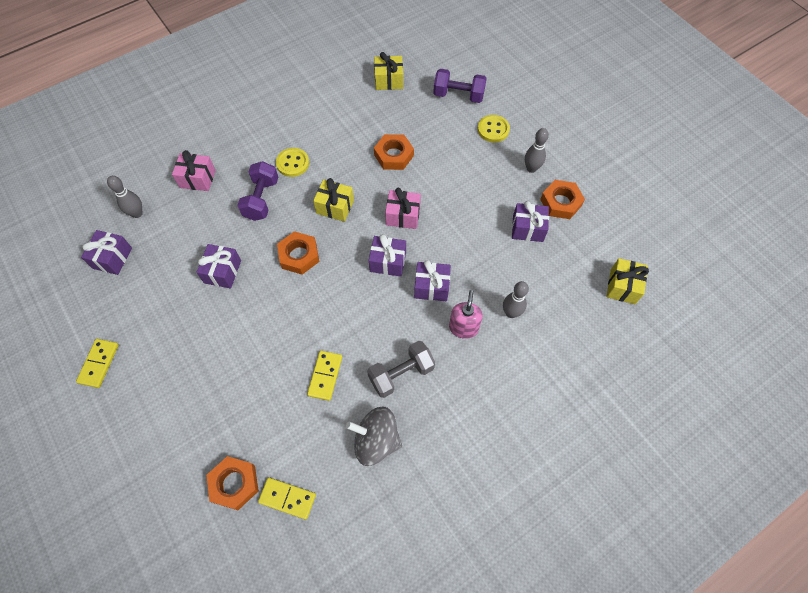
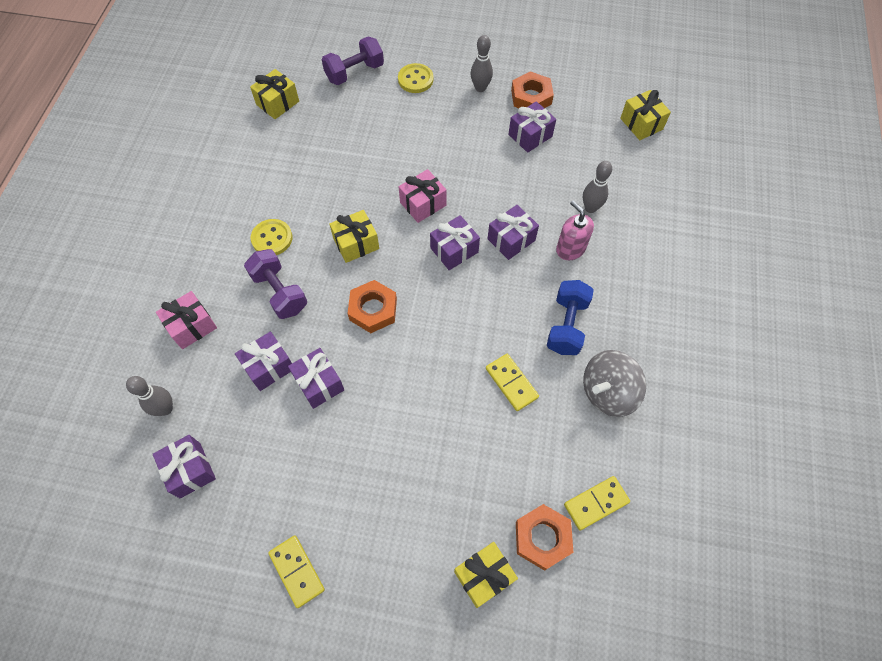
camera: 45 degrees left, 0 degrees up
(180, 469) = (484, 576): none -> yellow gift
(209, 237) = (269, 367): none -> purple gift
(394, 155) = (357, 162): orange nut -> none
(401, 374) = (566, 325): grey dumbbell -> blue dumbbell

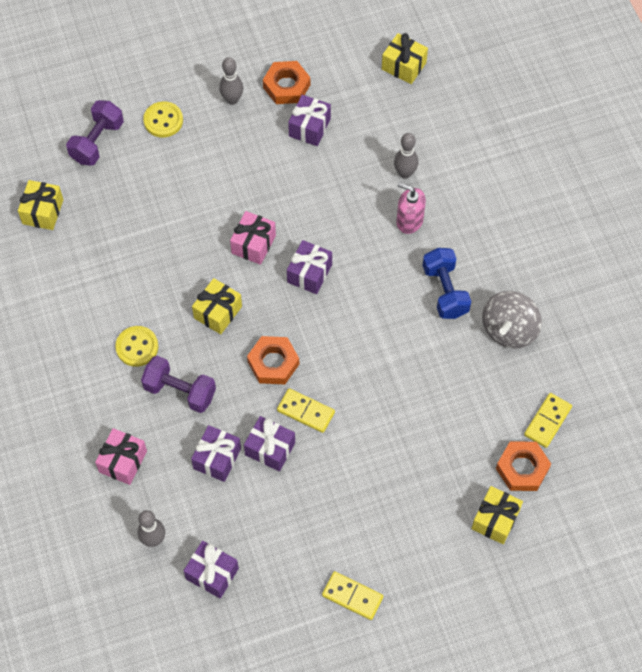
camera: 30 degrees left, 0 degrees up
(511, 239) = (353, 238): purple gift -> none
(511, 383) = (428, 363): yellow domino -> yellow domino (306, 411)

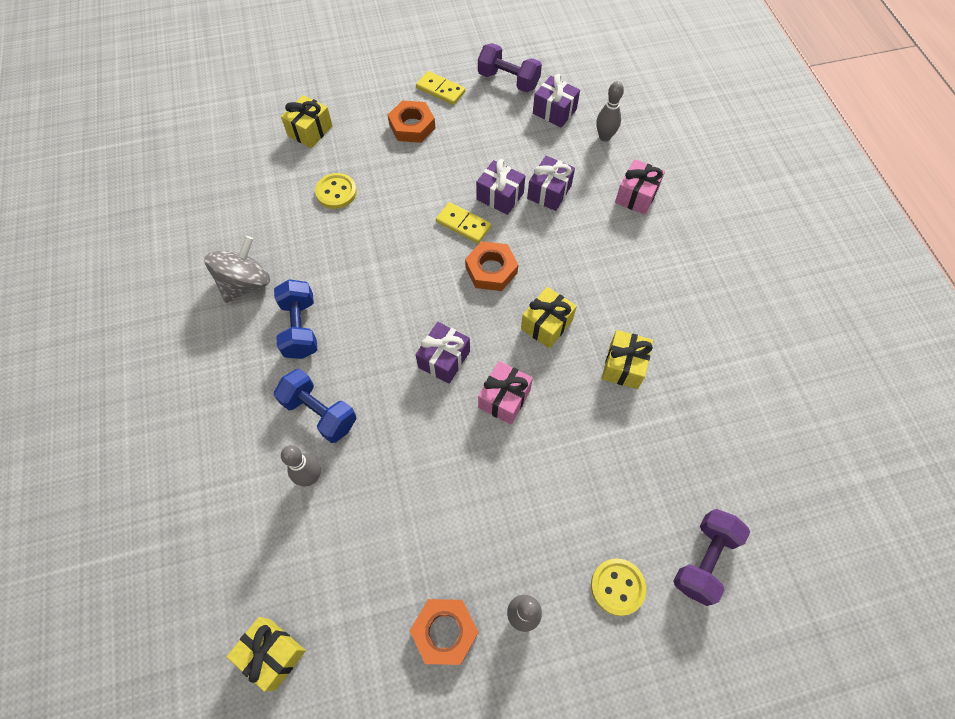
camera: 175 degrees left, 0 degrees up
(43, 211) = (758, 461): yellow gift -> yellow gift (623, 366)
(137, 347) = (631, 295): yellow button -> yellow button (336, 192)
(180, 391) = (585, 251): purple dumbbell -> purple dumbbell (508, 80)
(309, 127) = (420, 557): purple gift -> none
(409, 221) = (320, 412): pink soap dispenser -> blue dumbbell
(522, 468) = (274, 165): orange nut -> orange nut (412, 126)
(547, 421) = (238, 200): yellow domino -> none

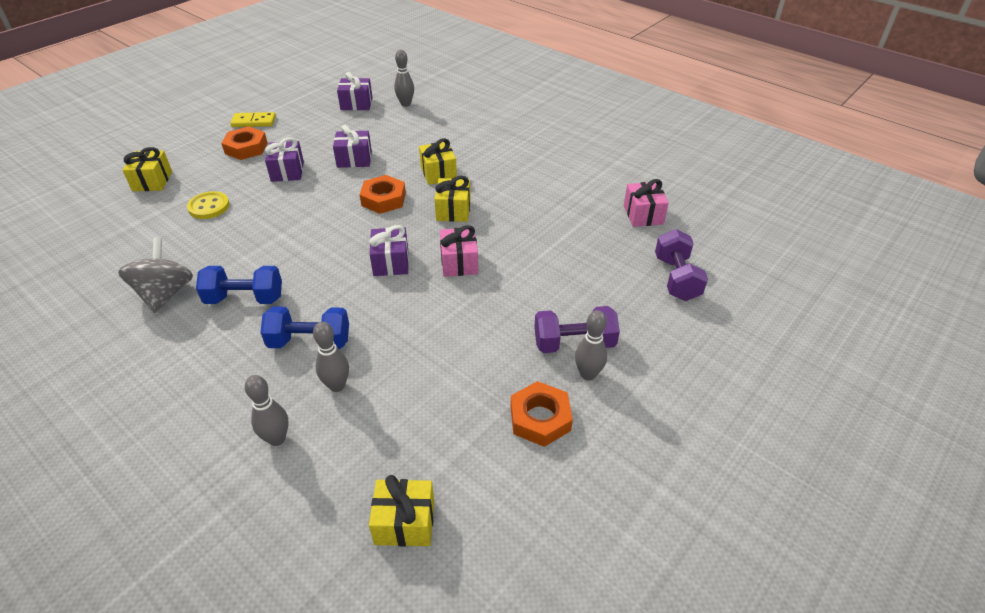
camera: 35 degrees left, 20 degrees down
(236, 501) = (277, 439): none -> grey bowling pin
(300, 328) = (245, 299): blue dumbbell -> blue dumbbell turned 45 degrees counterclockwise
(463, 224) = (338, 184): yellow domino -> none
(508, 80) = (306, 100): purple dumbbell -> purple dumbbell (574, 343)
(549, 192) = (390, 144): purple gift -> purple gift (287, 171)
(617, 587) = (637, 322): yellow button -> none
(623, 366) = (528, 208): yellow gift -> yellow gift (438, 173)
(636, 196) = (455, 124): pink gift -> pink gift (643, 214)

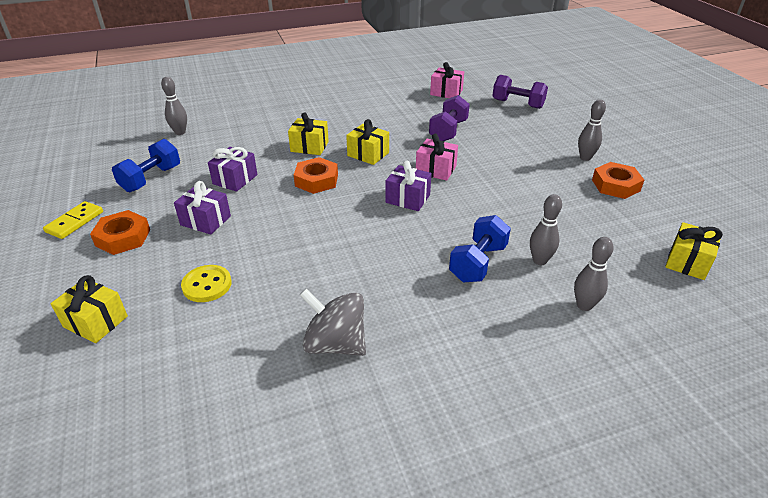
camera: 60 degrees left, 5 degrees down
(245, 299) = (390, 289): blue dumbbell -> blue dumbbell (151, 179)
(356, 104) = (139, 155): purple gift -> none
(574, 343) = (554, 153): purple dumbbell -> purple dumbbell (448, 131)

